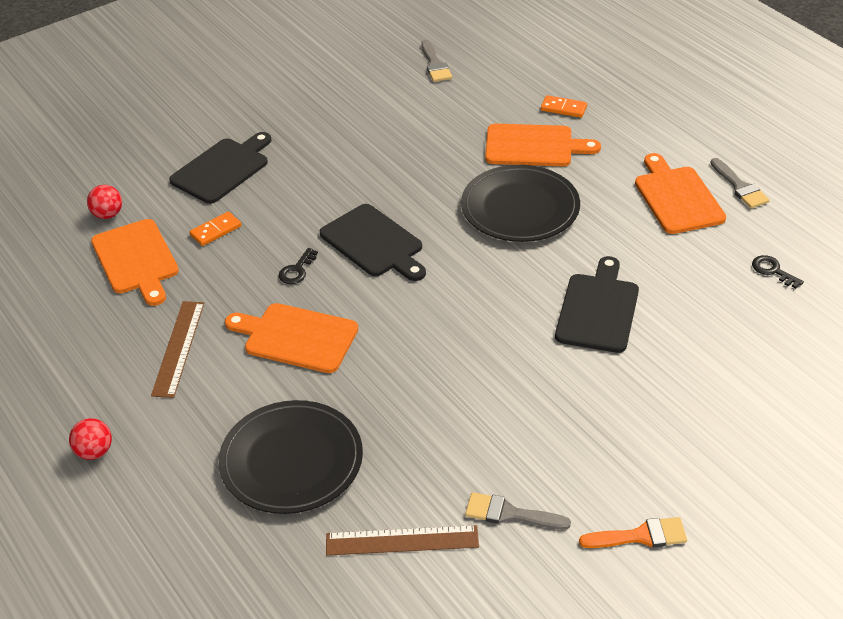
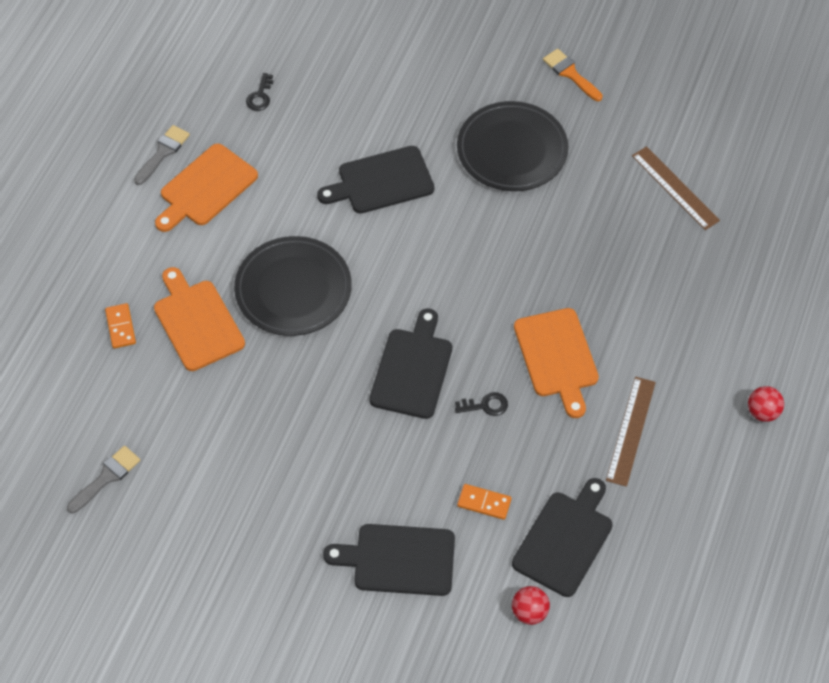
camera: 125 degrees left, 15 degrees up
(136, 260) = (565, 540): orange cutting board -> black cutting board
(179, 348) = (630, 430): brown ruler -> brown ruler turned 45 degrees counterclockwise
(291, 460) = (667, 286): black plate -> black plate (512, 150)
(509, 514) = (608, 144): grey brush -> none

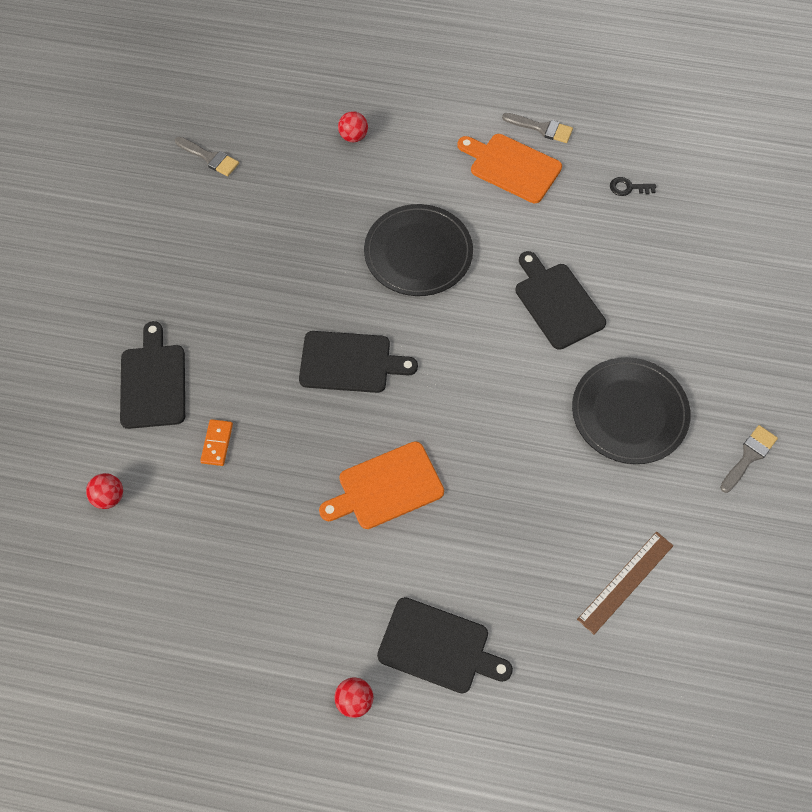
camera: 80 degrees right, 5 degrees up
(120, 327) = (353, 136): orange domino -> red ball
(197, 322) = (369, 188): orange cutting board -> none
(485, 405) = (321, 430): black key -> none
(565, 540) = (185, 519): black cutting board -> black cutting board (438, 647)
(570, 73) = (749, 456): orange brush -> grey brush
(630, 430) = (312, 567): brown ruler -> none

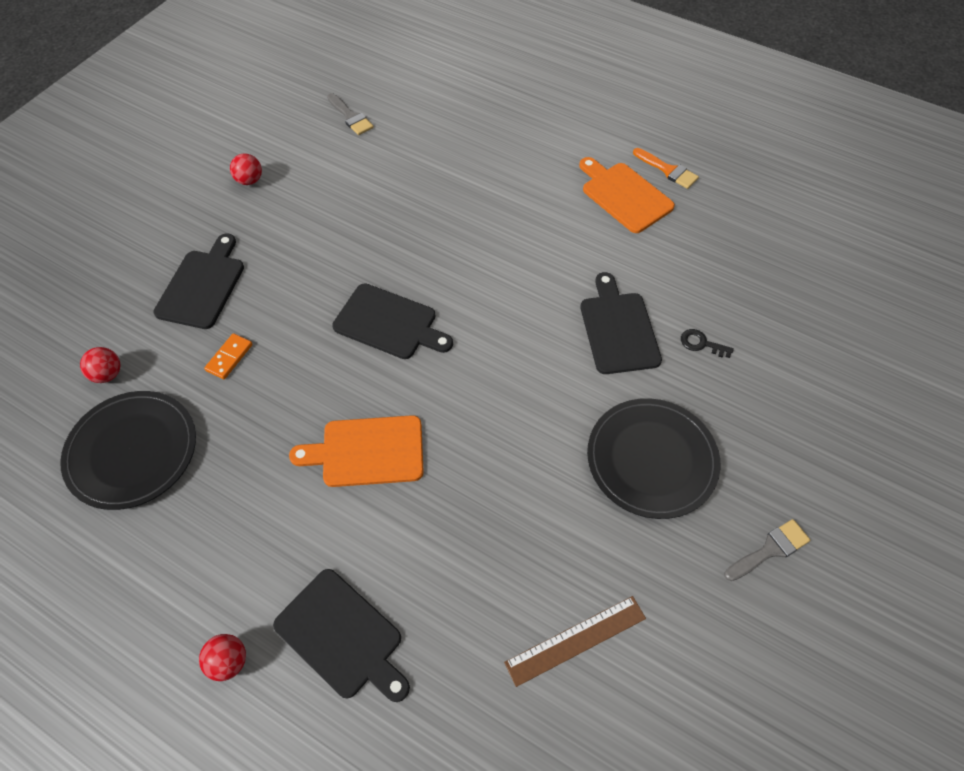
camera: 20 degrees right, 5 degrees down
(353, 136) = (486, 132): red ball -> red ball (249, 180)
(418, 253) = (500, 245): black plate -> black plate (132, 451)
(542, 128) = (668, 170): grey brush -> orange brush
(628, 188) = (734, 244): black key -> black key (701, 344)

